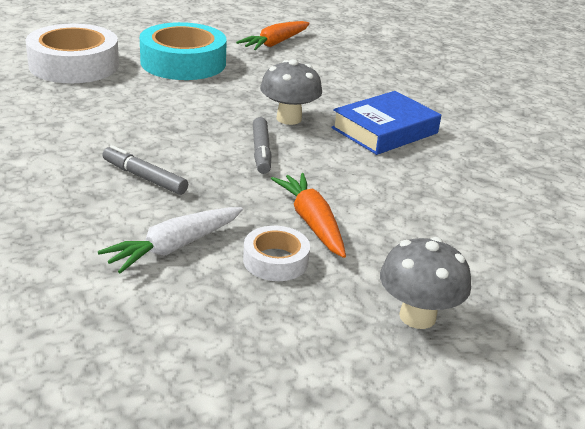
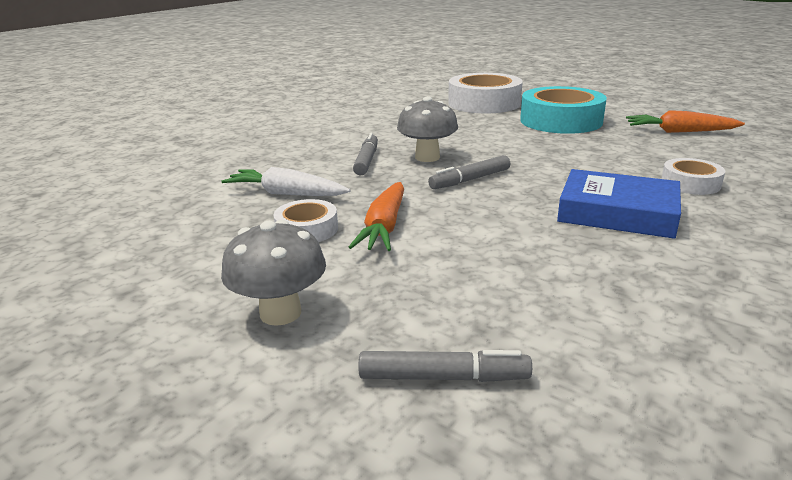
camera: 65 degrees right, 5 degrees down
(289, 118) = (548, 173): grey mushroom -> grey mushroom (427, 157)
(312, 222) = (384, 227): orange carrot -> orange carrot turned 150 degrees clockwise
(367, 88) = (690, 183): none -> white tape
(538, 276) = (443, 377): none -> grey marker

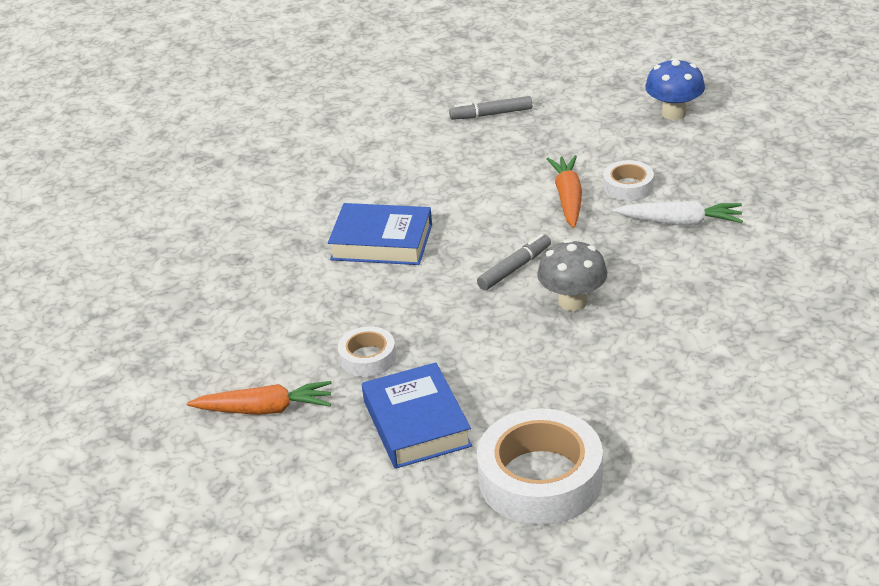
camera: 170 degrees right, 10 degrees up
(140, 318) = (674, 113): none -> blue mushroom
(280, 313) = (595, 128): grey mushroom -> none
(367, 160) = (637, 286): grey marker -> none
(560, 121) = (417, 423): turquoise tape -> blue book
(690, 183) = (302, 293): white tape -> white tape (367, 358)

